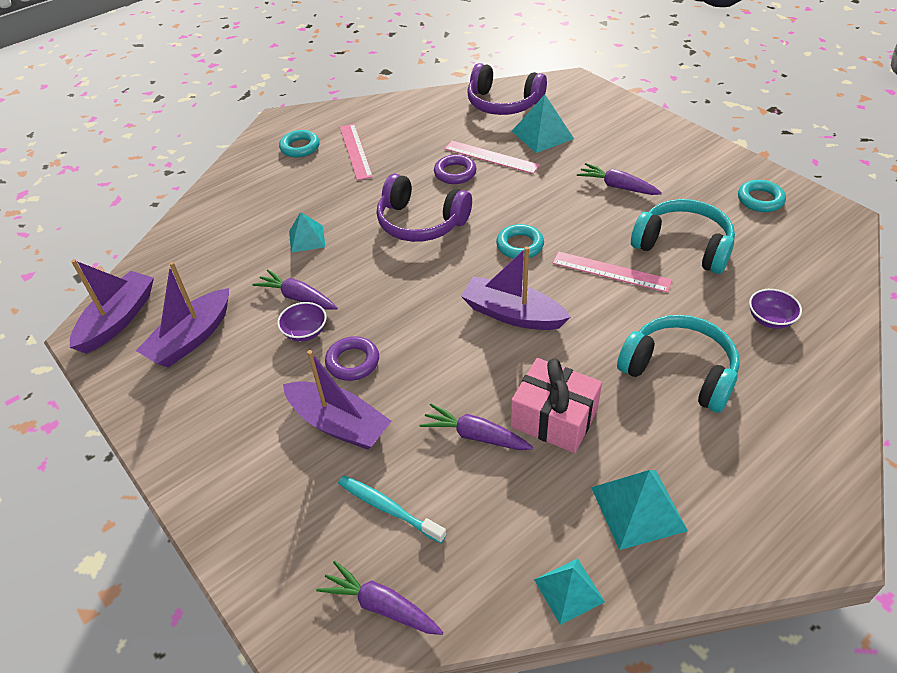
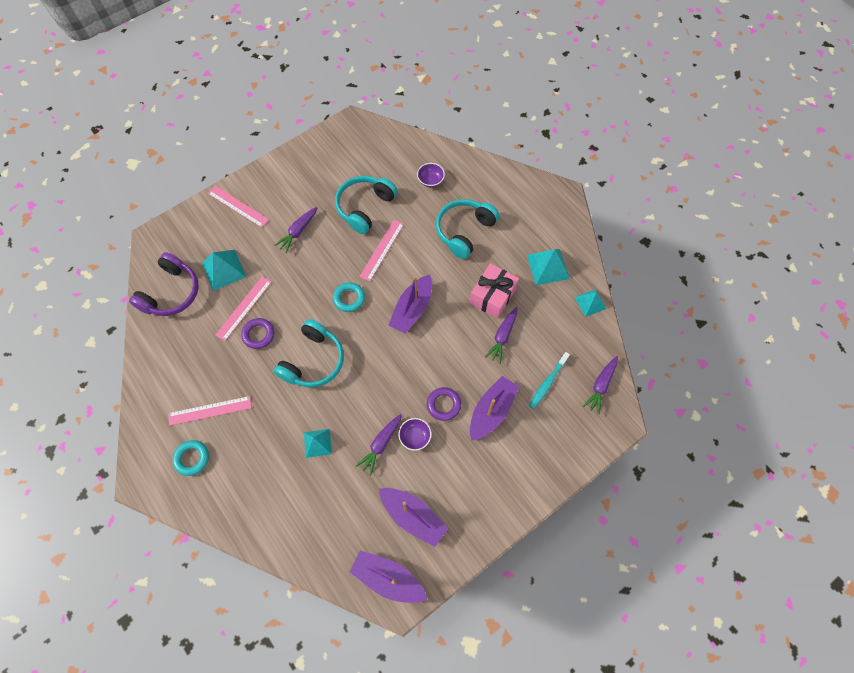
camera: 90 degrees left, 20 degrees up
(421, 222) = (313, 361): purple headphones -> turquoise headphones
(640, 132) = (238, 206): none -> pink ruler
(760, 200) = (328, 157): turquoise ring -> none

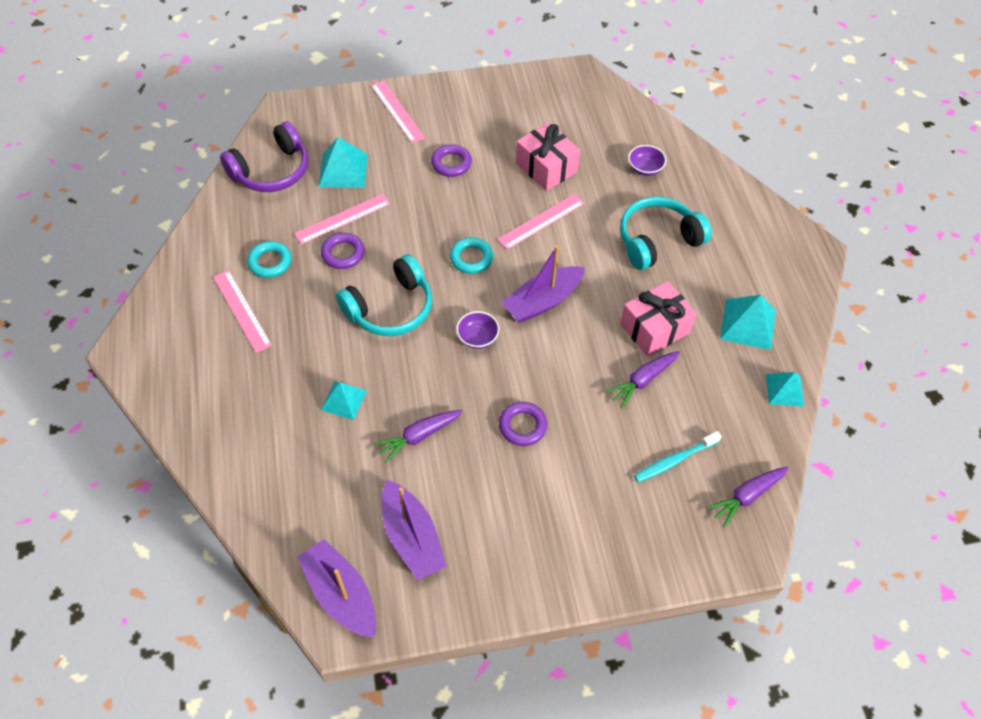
camera: 25 degrees right, 10 degrees down
(192, 458) = (192, 352): turquoise ring -> turquoise ring (270, 262)
(210, 410) = (241, 310): pink ruler -> pink ruler turned 45 degrees clockwise
(298, 232) = (451, 163): purple carrot -> purple ring
(365, 207) = (546, 167): turquoise headphones -> pink gift
(415, 437) = (466, 446): purple bowl -> purple bowl (477, 338)
(491, 411) = (580, 461): purple boat -> none

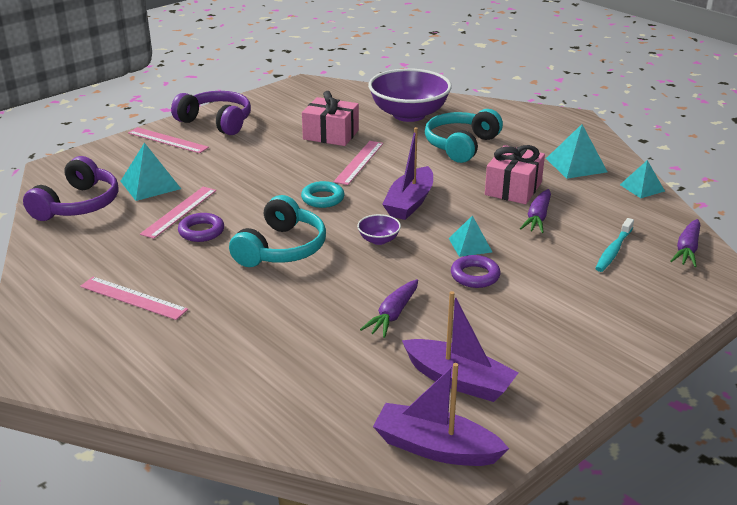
camera: 30 degrees left, 25 degrees down
(270, 262) = (132, 259): turquoise ring -> none
(344, 400) = (297, 318): turquoise pyramid -> turquoise pyramid (470, 245)
(451, 163) = (247, 154): purple ring -> none
(457, 102) = (216, 122): none -> purple headphones
(645, 169) = (409, 114): purple bowl -> purple bowl, size x2.41

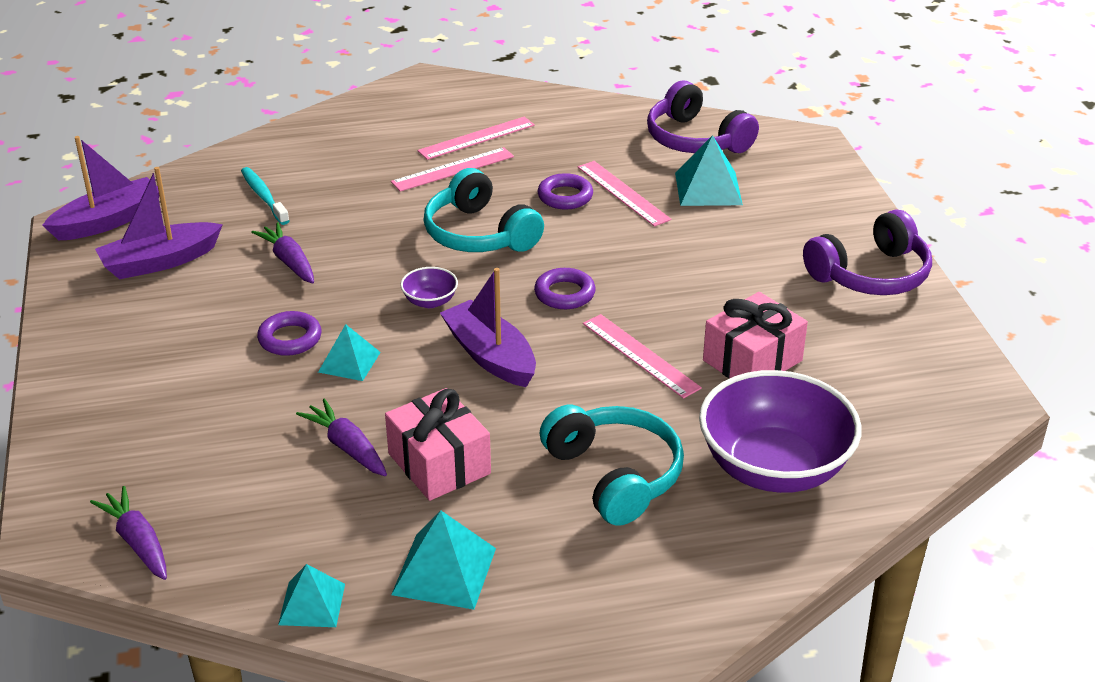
camera: 120 degrees right, 5 degrees up
(168, 140) = (833, 224): pink ruler -> pink ruler (453, 169)
(322, 198) = (564, 294): turquoise ring -> purple ring
(613, 250) = (211, 472): turquoise toothbrush -> turquoise toothbrush (264, 196)

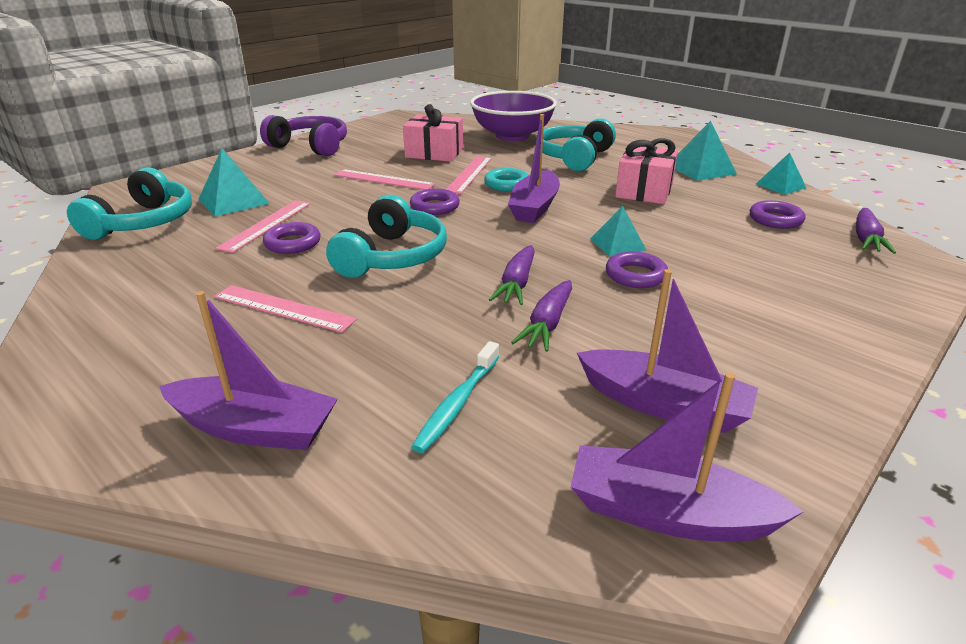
camera: 125 degrees left, 5 degrees down
(253, 511) = (775, 219): none -> purple ring
(332, 136) = (254, 428): none -> purple boat
(347, 447) = (683, 216): purple carrot -> purple carrot (516, 284)
(430, 301) = (508, 243): purple bowl -> none
(476, 138) = (198, 320): pink ruler -> pink ruler (383, 180)
(576, 368) = (507, 184): none -> turquoise ring
(696, 139) = (143, 222): purple headphones -> turquoise headphones

